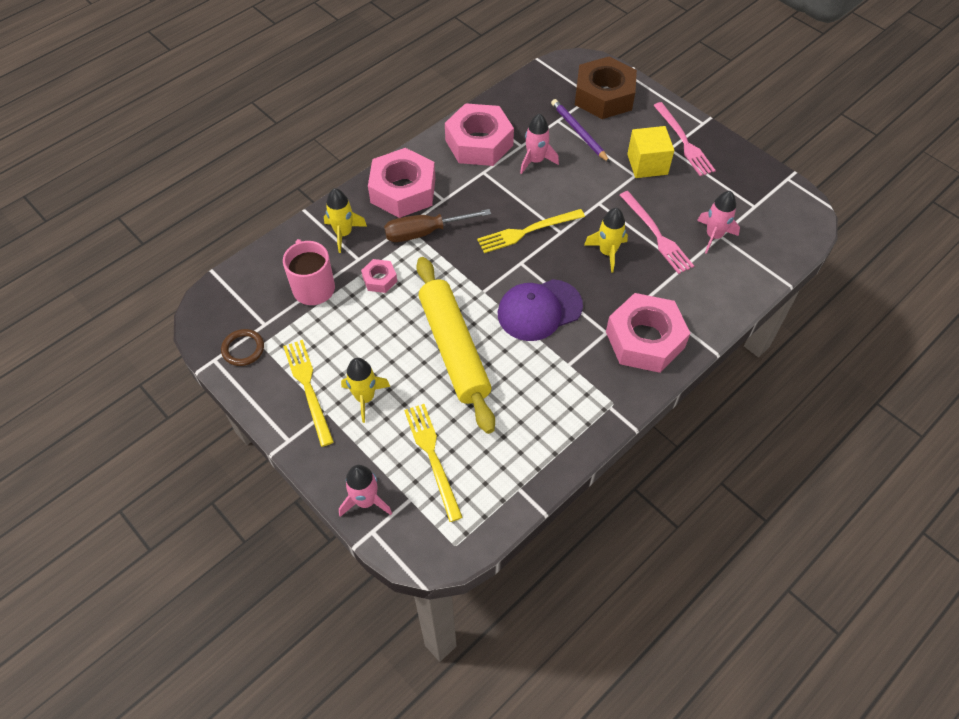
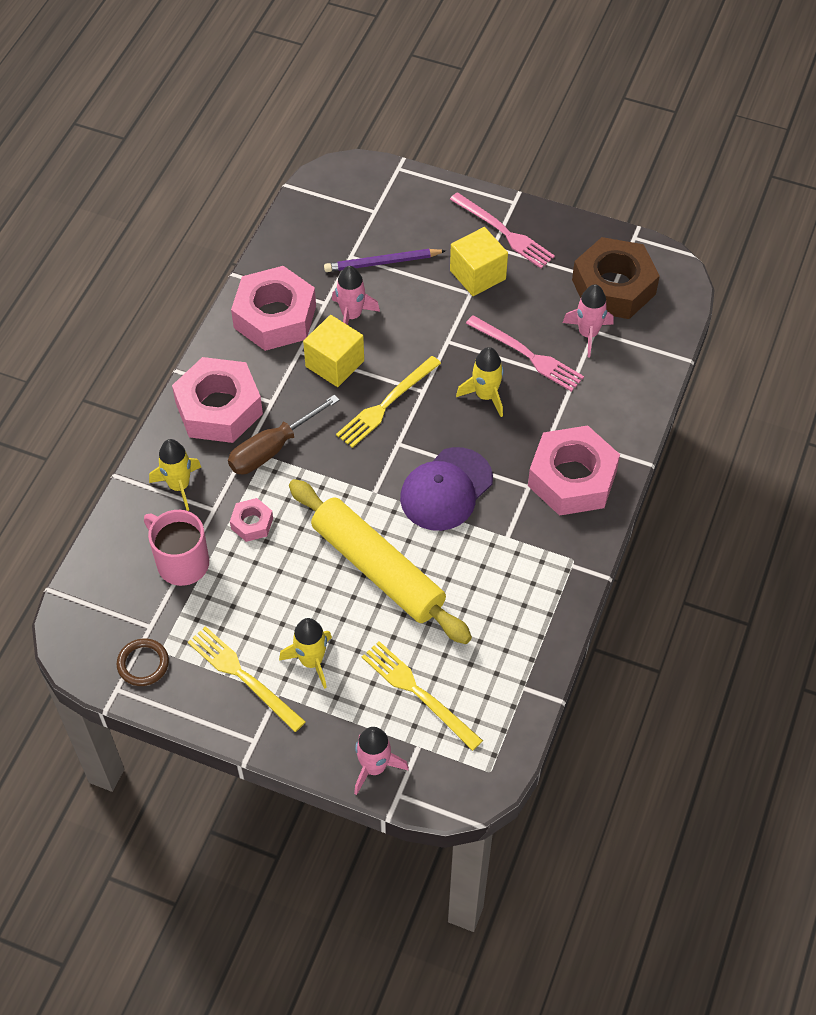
camera: 25 degrees left, 0 degrees up
(504, 189) = (334, 364): none -> yellow cube
(579, 132) = (382, 262): purple pencil -> purple pencil turned 45 degrees counterclockwise
(604, 96) = (388, 207): brown nut -> brown nut (613, 287)

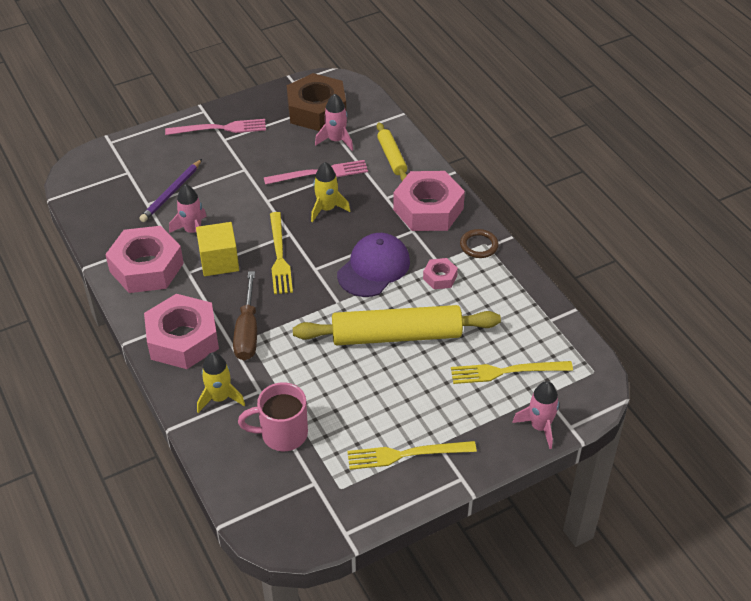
camera: 50 degrees left, 10 degrees down
(143, 664) = (340, 505): brown ring -> brown ring (479, 245)
(252, 523) = (293, 377): pink nut -> pink nut (440, 277)
(311, 661) = (431, 411): yellow rocket -> none
(446, 489) = (374, 268): purple cap -> purple cap turned 135 degrees counterclockwise
(477, 275) = (236, 158): yellow cube -> none
(614, 396) = (392, 157): none -> yellow rolling pin

